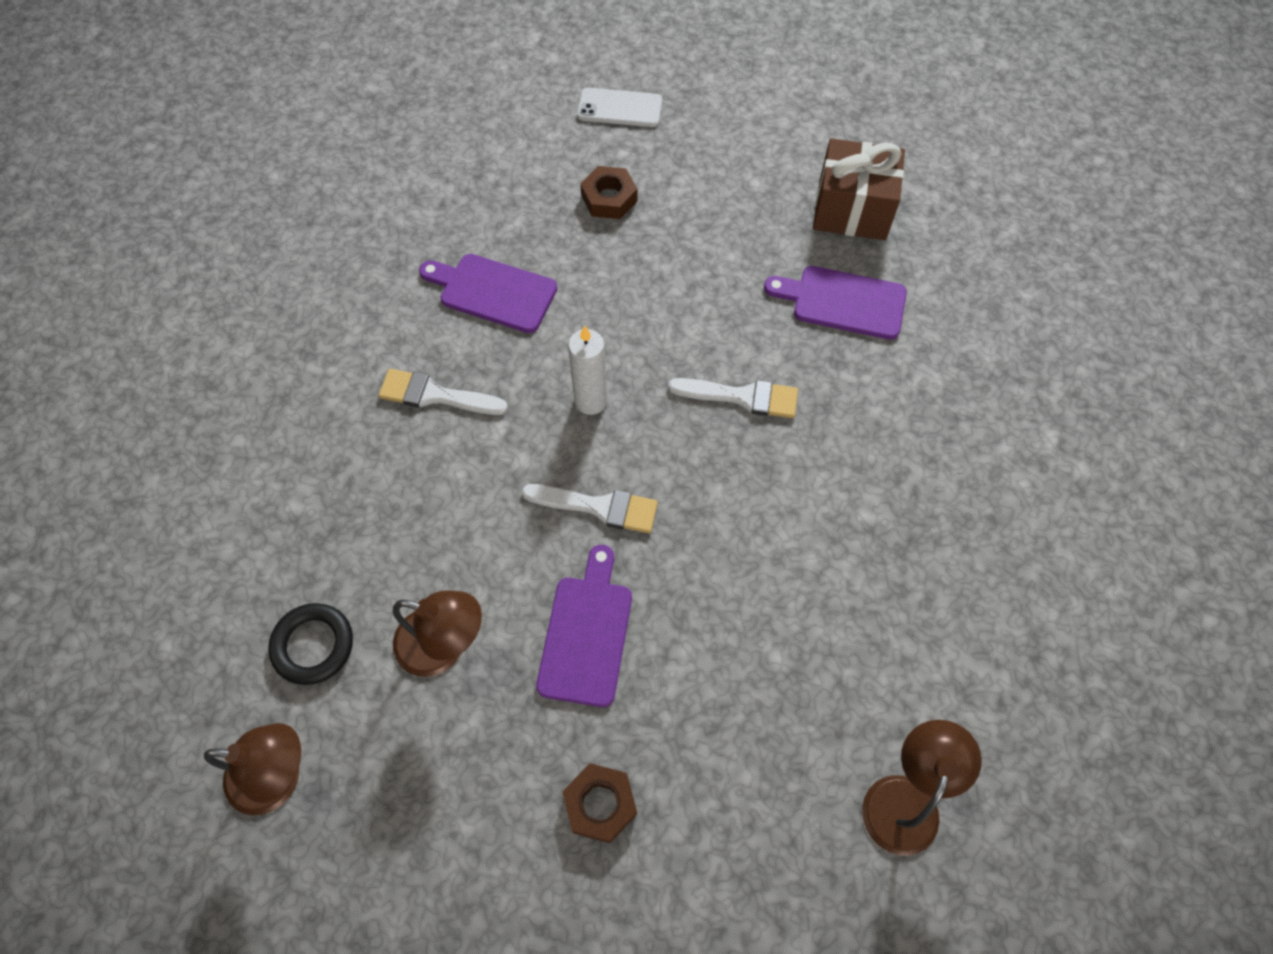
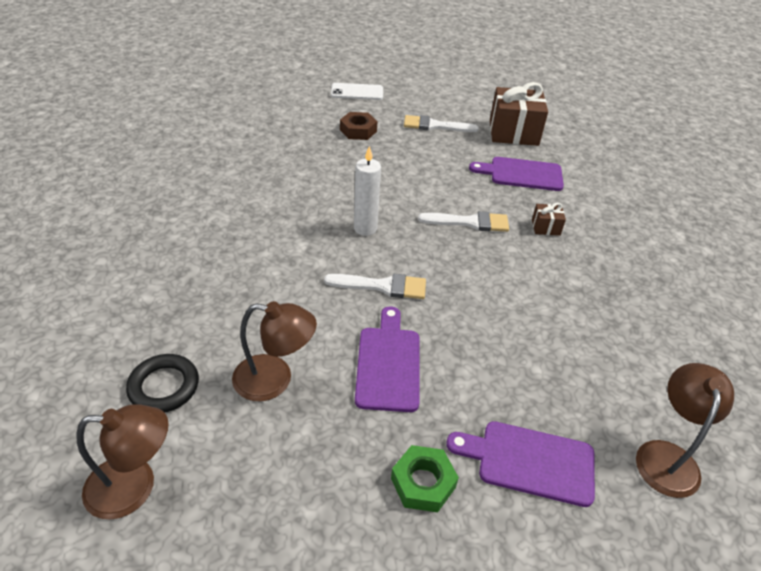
camera: 10 degrees left, 20 degrees down
(435, 395) = (252, 229): white brush -> white brush (435, 126)
(493, 292) = (287, 176): purple cutting board -> purple cutting board (529, 462)
(600, 804) = (423, 483): brown nut -> green nut
(851, 412) = (545, 227): none -> brown gift

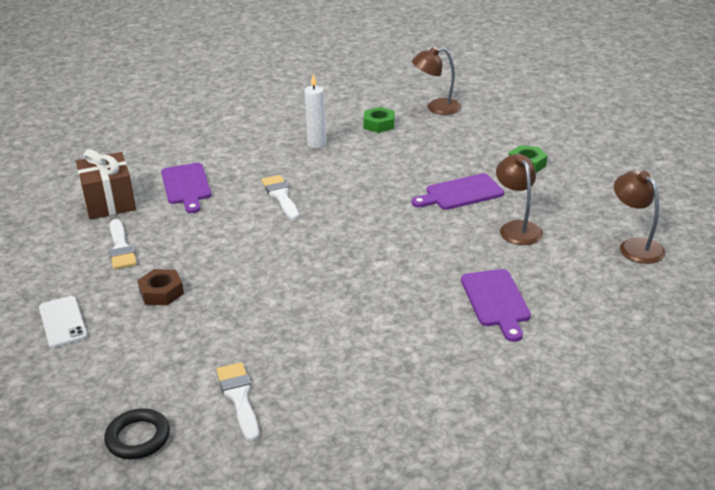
camera: 110 degrees left, 10 degrees down
(164, 386) = (569, 266): black ring -> black ring (138, 438)
(365, 228) = (330, 240): white candle -> white candle (317, 144)
(382, 286) = (392, 214): white brush -> white brush (239, 397)
(529, 462) = (480, 139): purple cutting board -> purple cutting board (496, 301)
(545, 227) = (260, 164): brown gift -> none
(621, 360) = (379, 124): none -> green nut

